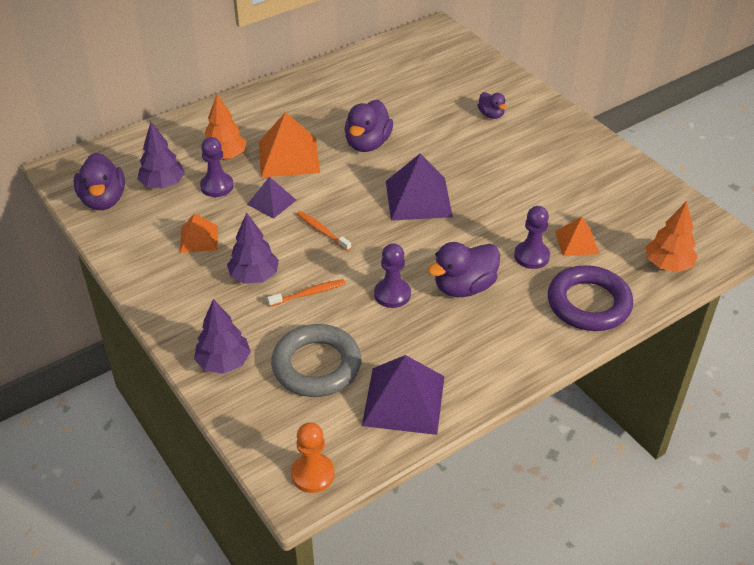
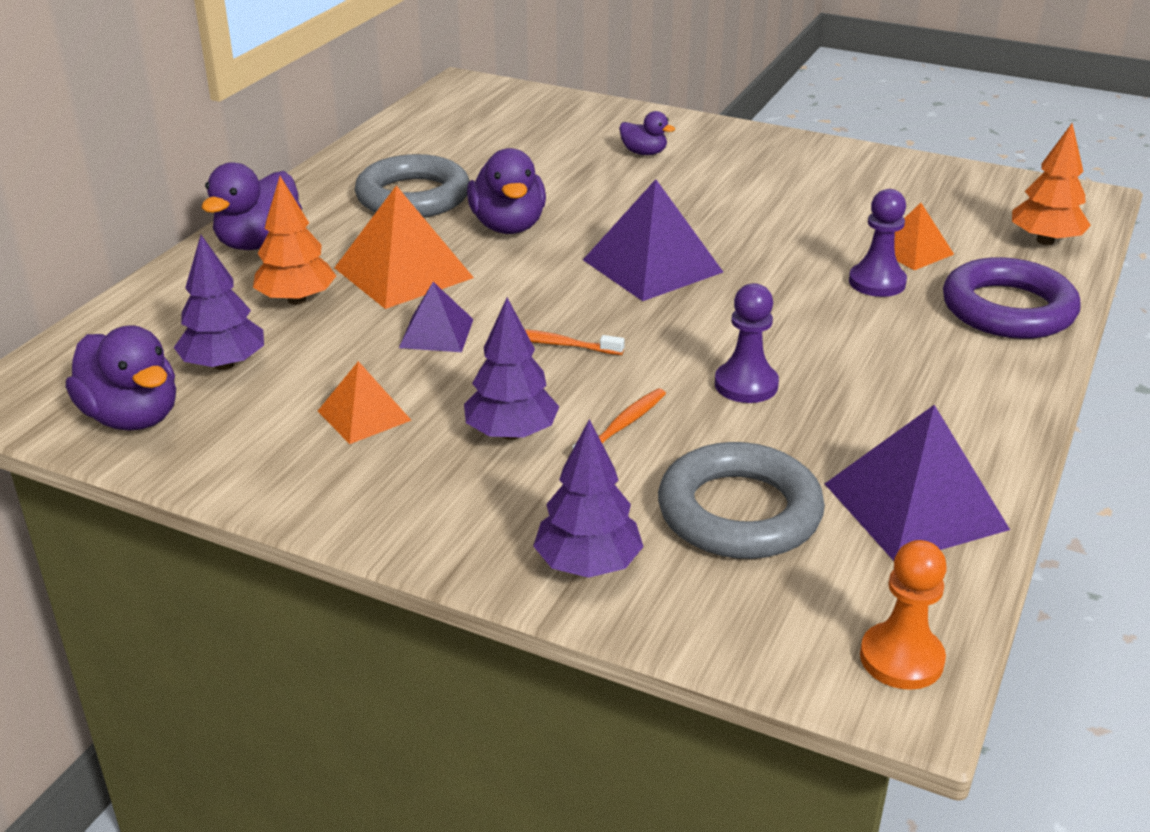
camera: 30 degrees left, 10 degrees down
(217, 186) = (323, 340): purple pawn -> none
(337, 106) = (413, 197): none -> grey ring
(464, 287) = (833, 343): purple duck -> purple duck (259, 242)

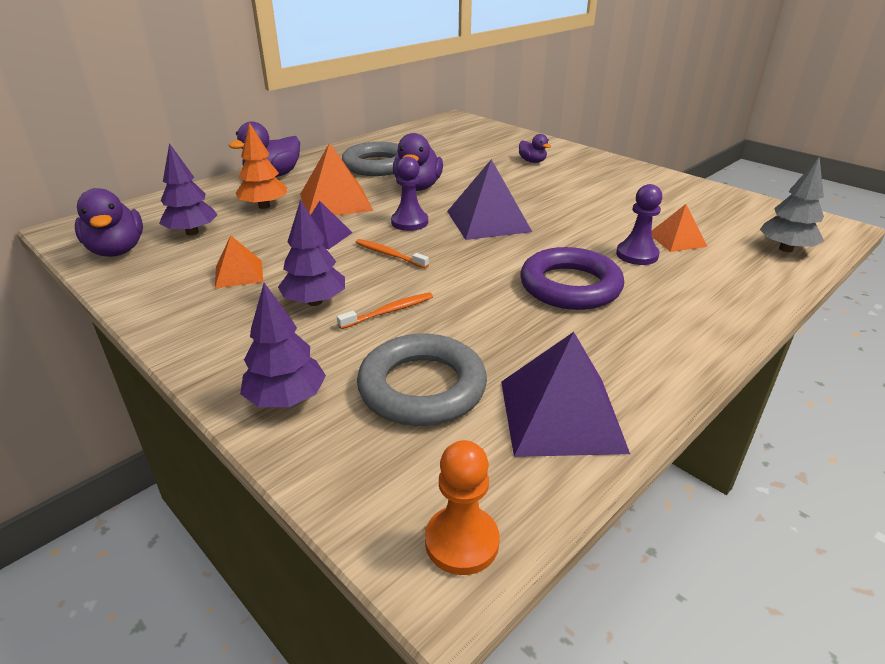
camera: 20 degrees right, 0 degrees up
(746, 385) = (494, 302): purple pawn -> purple pawn (409, 222)
(1008, 309) = (728, 288): purple ring -> purple ring (570, 286)
(1045, 241) = (786, 249): orange tree -> grey tree

